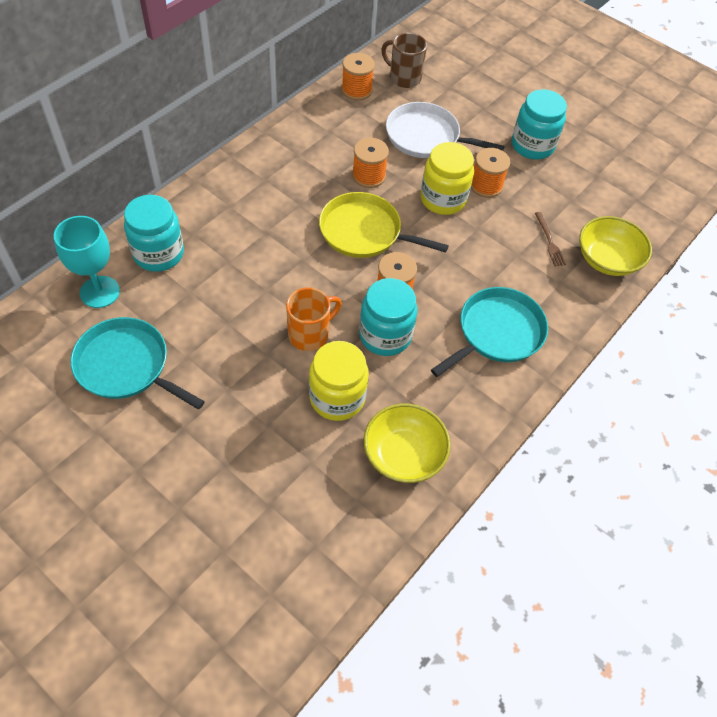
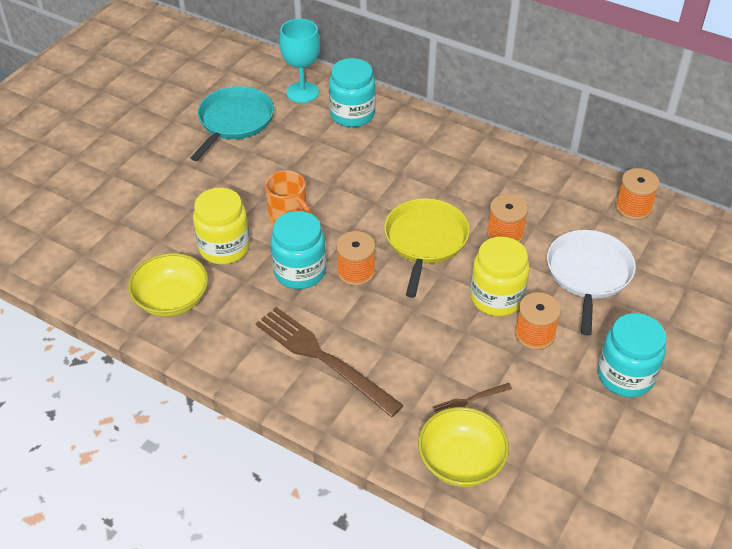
camera: 85 degrees right, 10 degrees down
(404, 78) = (678, 244): brown mug -> none
(497, 332) = (324, 359): turquoise pan -> brown fork

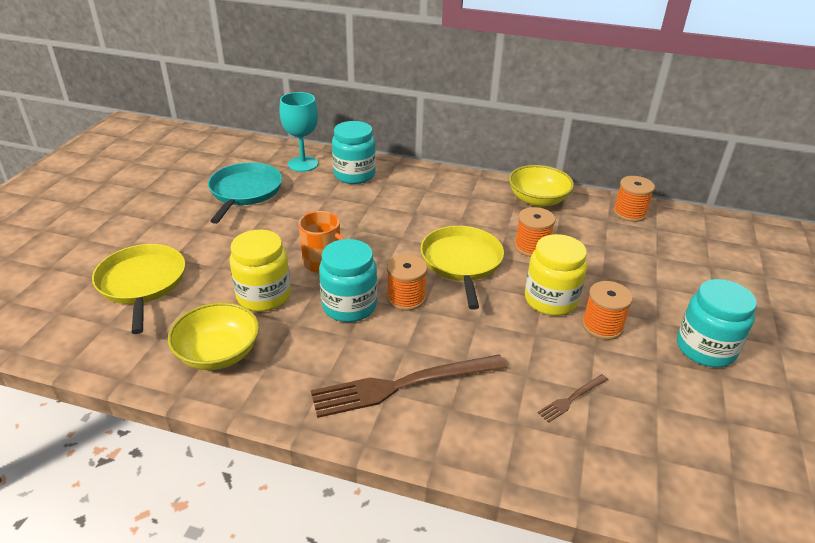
camera: 15 degrees left, 10 degrees down
(118, 216) = (142, 283): none -> yellow pan
(324, 359) = (404, 384): brown fork -> brown fork turned 45 degrees counterclockwise
(461, 461) = (593, 464): yellow bowl -> yellow bowl (538, 200)
(588, 274) = (622, 268): white pan -> none

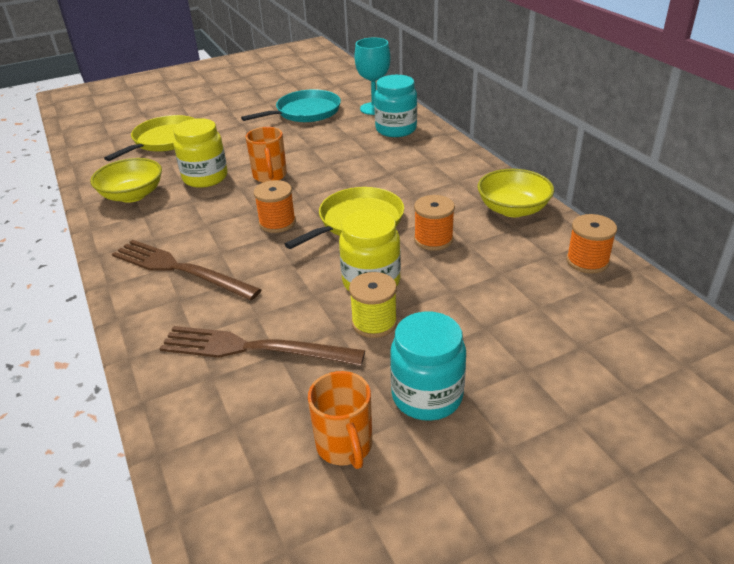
camera: 50 degrees right, 0 degrees up
(349, 306) = (237, 208): turquoise jar -> none
(572, 398) = (255, 348): brown fork -> brown fork, size x2.23
(602, 326) = (374, 323): orange spool -> yellow spool
(727, 412) = (345, 446): none -> orange mug

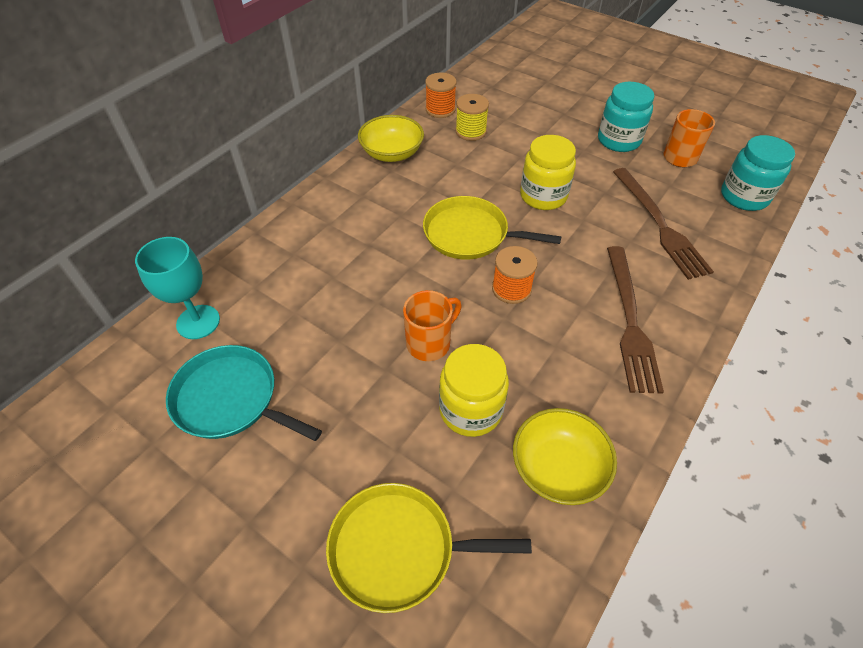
camera: 120 degrees left, 15 degrees up
(374, 323) = (582, 179): yellow spool -> yellow spool (470, 131)
(396, 129) = (259, 276): turquoise jar -> turquoise jar (744, 197)
(433, 239) = (465, 182): orange spool -> none

